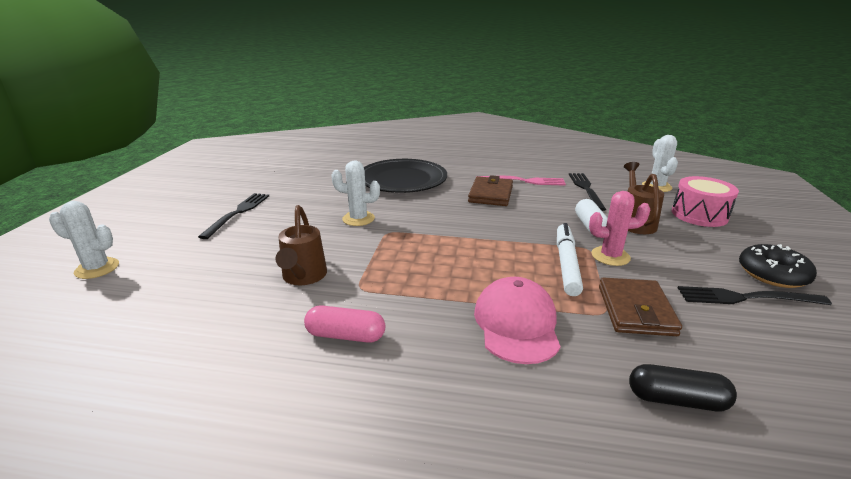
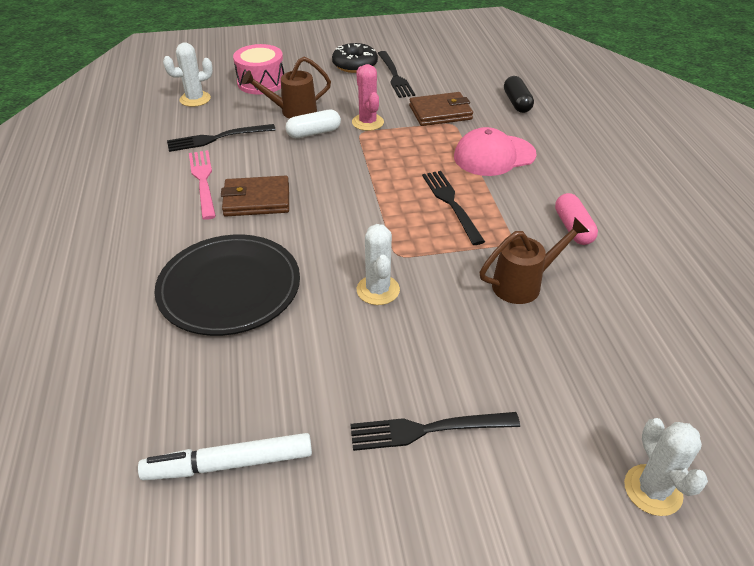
camera: 110 degrees left, 15 degrees up
(438, 270) = (451, 203): none -> black fork
(566, 264) = (394, 141): white marker -> white marker (229, 464)

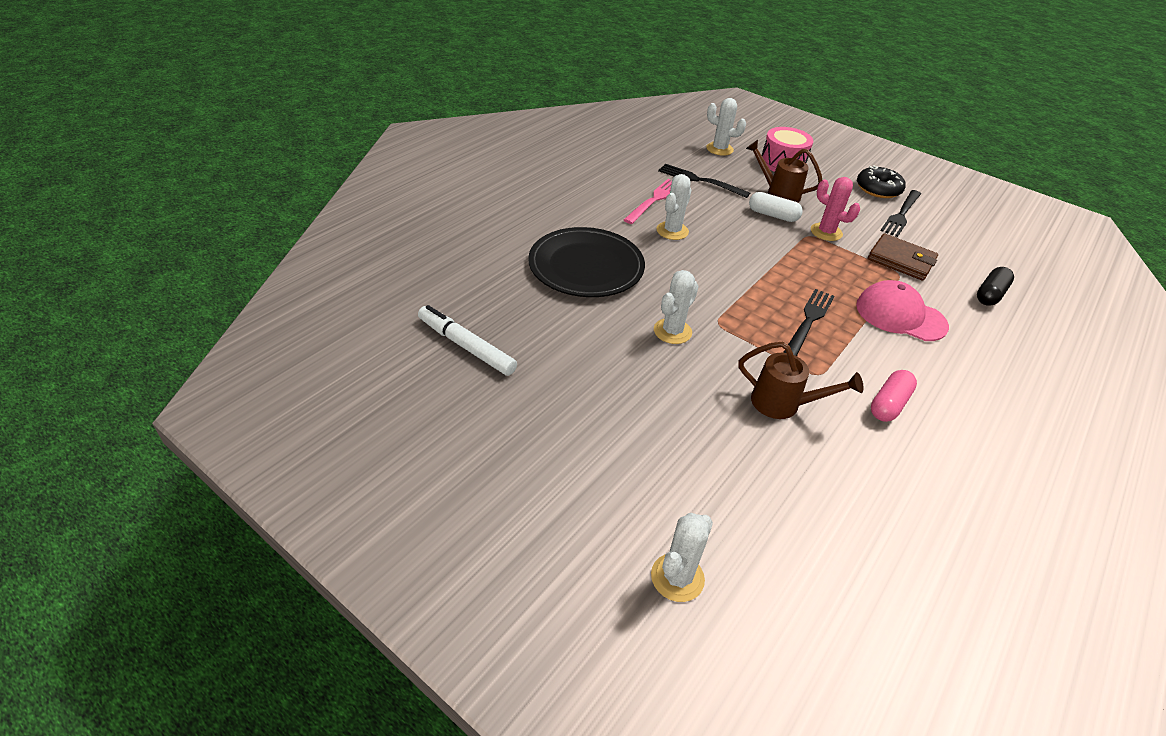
camera: 45 degrees right, 0 degrees up
(257, 200) = (672, 231): brown wallet -> white cactus
(367, 122) = (826, 232): pink cactus -> pink cactus turned 75 degrees counterclockwise
(427, 430) = (587, 421): black fork -> none

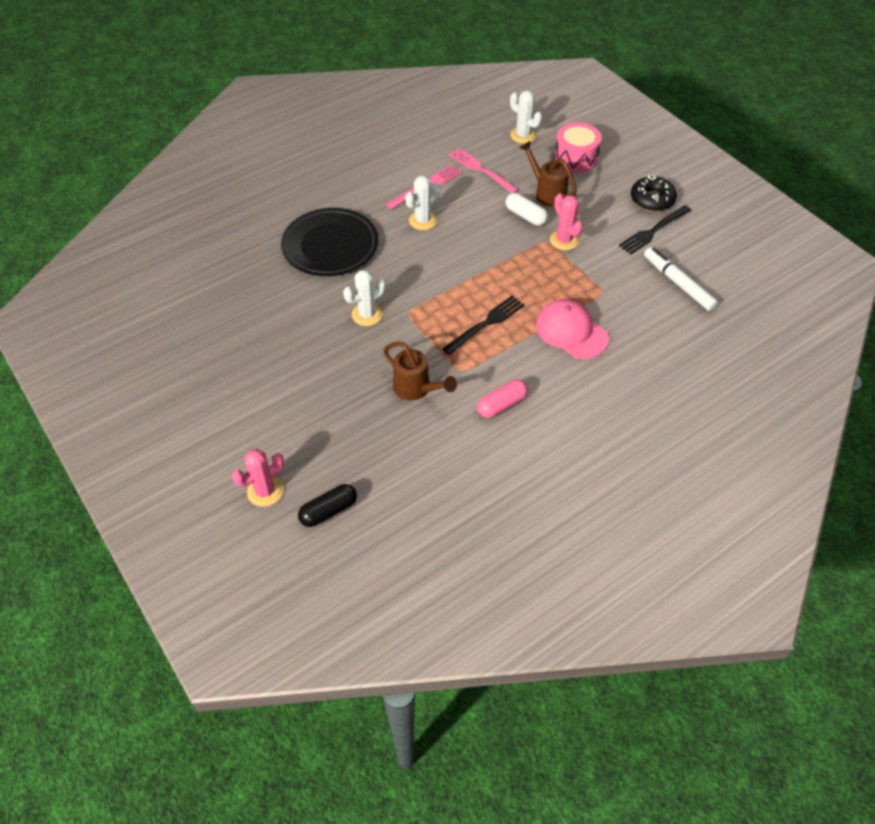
camera: 20 degrees right, 10 degrees up
(466, 346) = (206, 301): white marker -> white marker (678, 283)
(677, 577) = (265, 491): white cactus -> pink cactus
(699, 180) = (480, 170): black fork -> pink fork
(901, 260) = (614, 279): brown wallet -> none
(990, 294) = (673, 325): black capsule -> black capsule (328, 511)

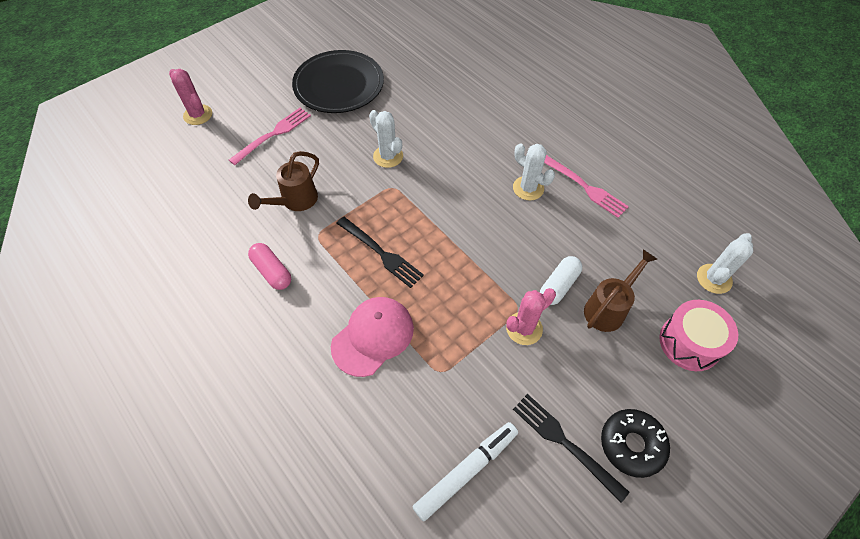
camera: 85 degrees right, 5 degrees up
(328, 511) = (172, 154): black capsule -> none
(330, 245) = (476, 120): black plate -> black plate (339, 85)
(480, 170) = (630, 236): pink fork -> pink fork (273, 134)

